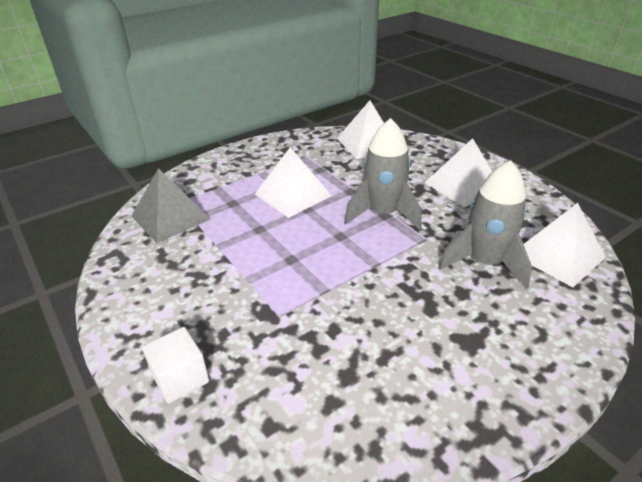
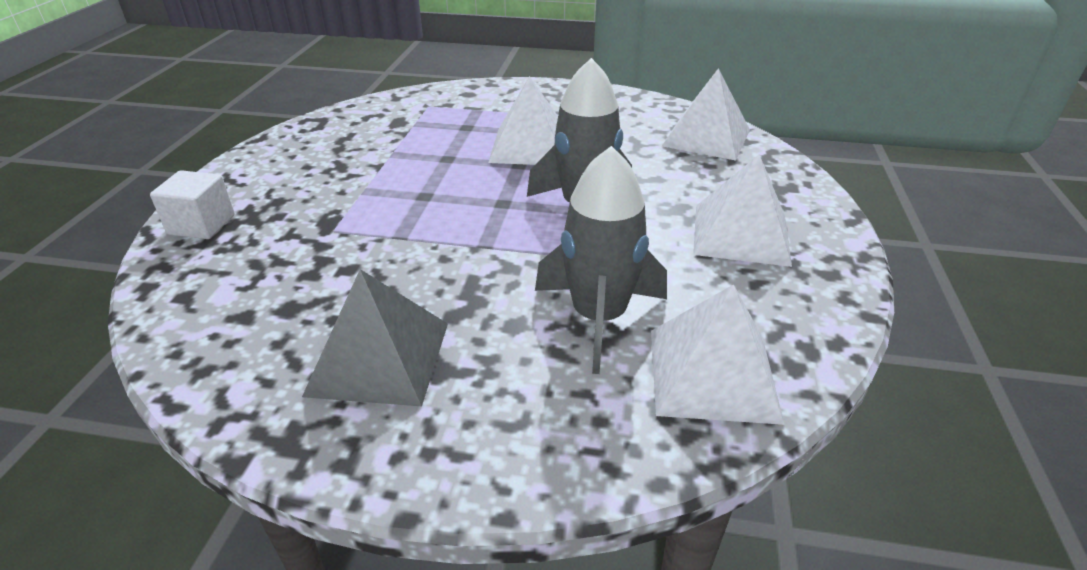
camera: 45 degrees right, 0 degrees up
(170, 217) = (401, 114): grey pyramid -> grey pyramid (379, 358)

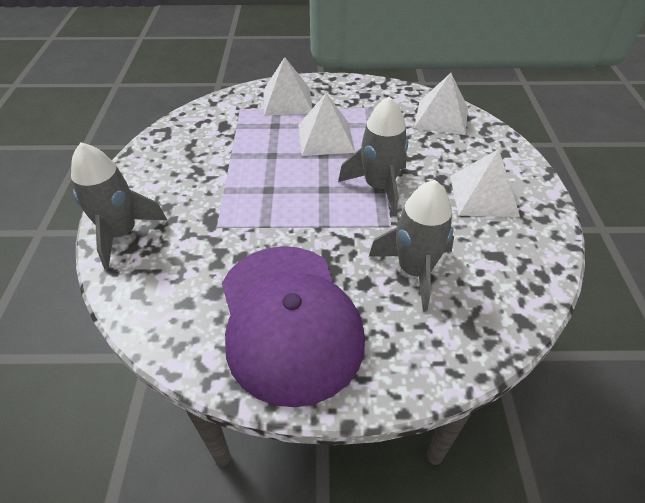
camera: 10 degrees left, 10 degrees up
(202, 224) = (121, 234): white cube -> grey rocket
(379, 358) = (289, 320): grey pyramid -> purple cap
(713, 374) = (493, 301): white pyramid -> white pyramid (287, 101)

